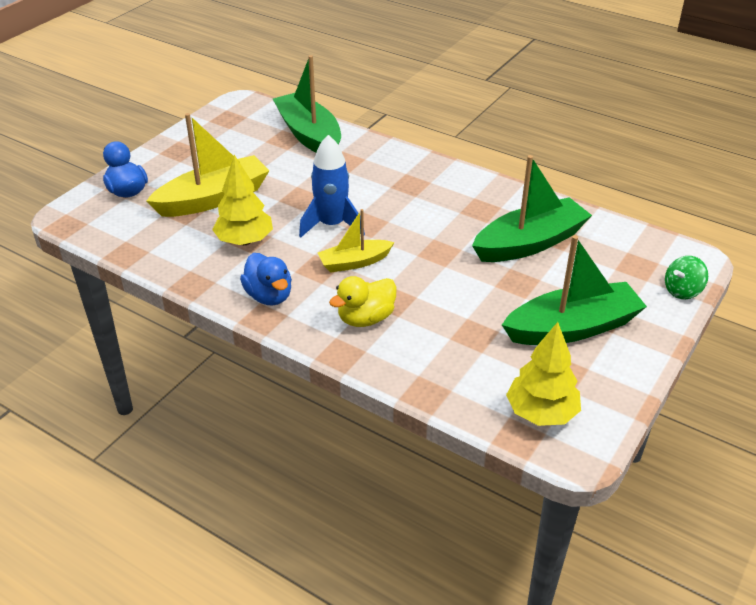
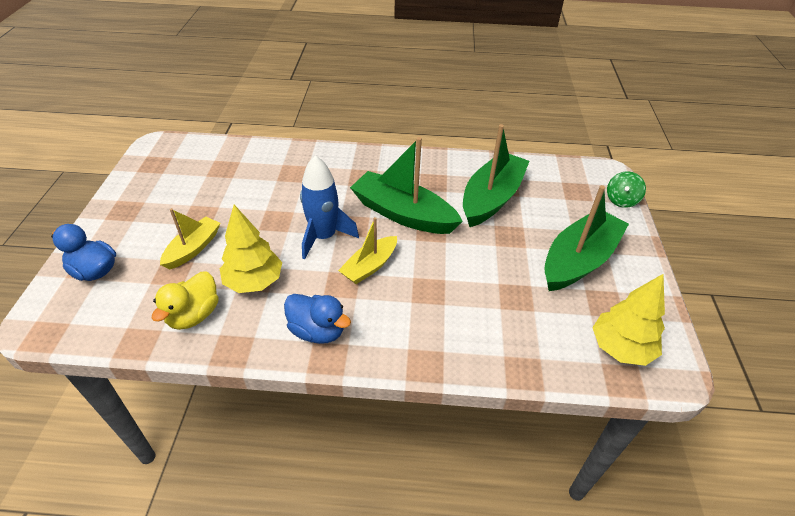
camera: 30 degrees left, 5 degrees up
(213, 199) = (193, 248): yellow boat -> yellow boat, size x0.58
(309, 135) = (243, 158): green boat -> green boat (403, 214)
(366, 318) = (420, 318): yellow duck -> yellow duck (194, 315)

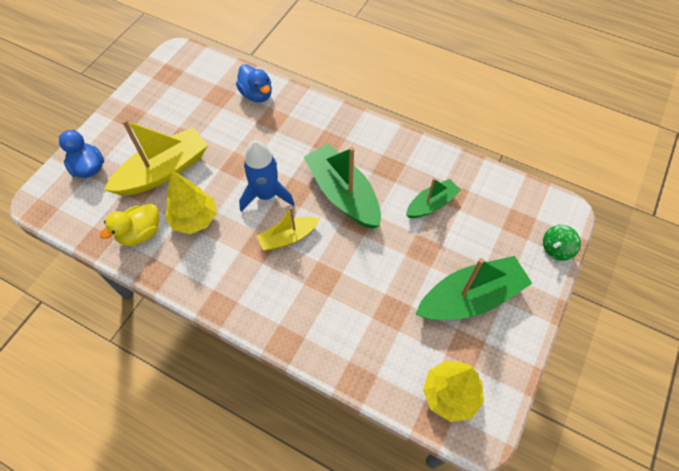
camera: 25 degrees right, 15 degrees up
(193, 248) = (163, 171): yellow boat -> yellow boat, size x1.74
(317, 331) = (220, 282): blue duck -> blue duck (256, 94)
(492, 198) = (431, 204): green boat -> green boat, size x0.58

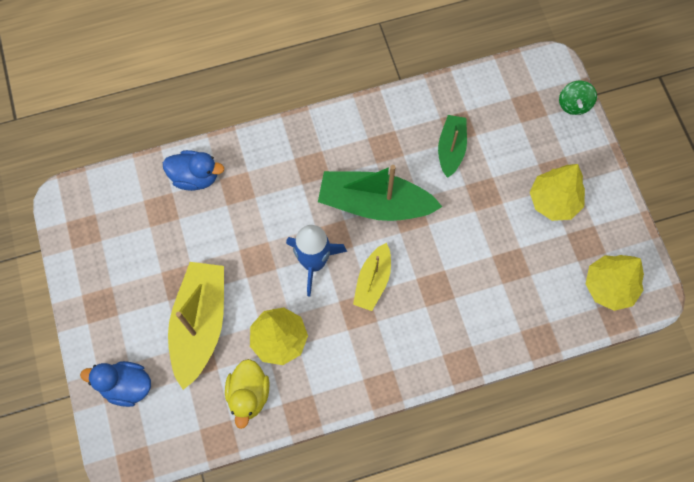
camera: 45 degrees left, 10 degrees up
(470, 298) = (553, 201): green boat -> yellow tree

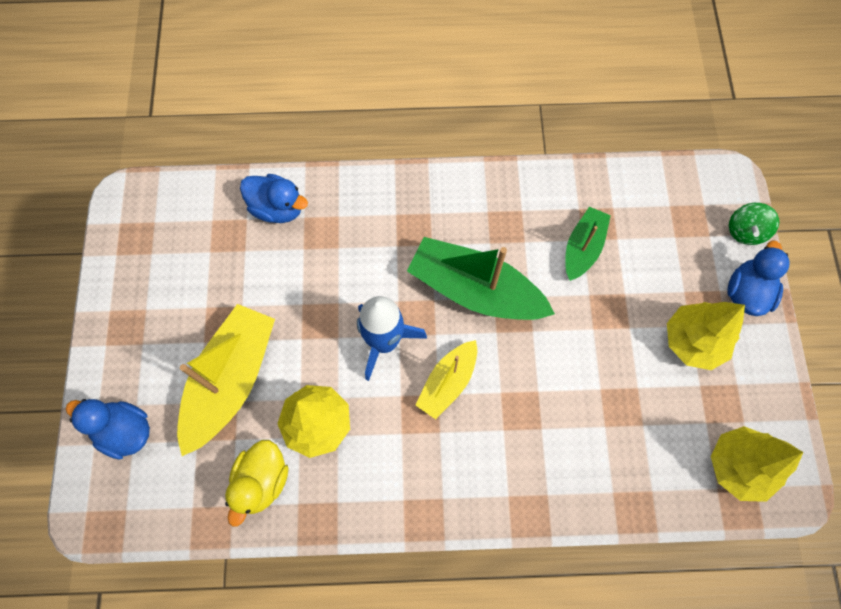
camera: 15 degrees right, 0 degrees up
(585, 153) = (746, 292): none -> blue duck

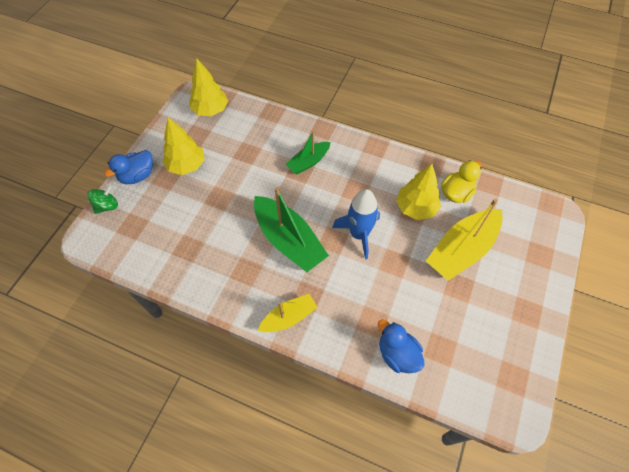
camera: 155 degrees left, 10 degrees down
(125, 431) = (534, 248): blue duck -> none
(448, 382) = (332, 199): yellow boat -> yellow boat (289, 317)
(583, 248) = (208, 237): green boat -> green boat (308, 162)

